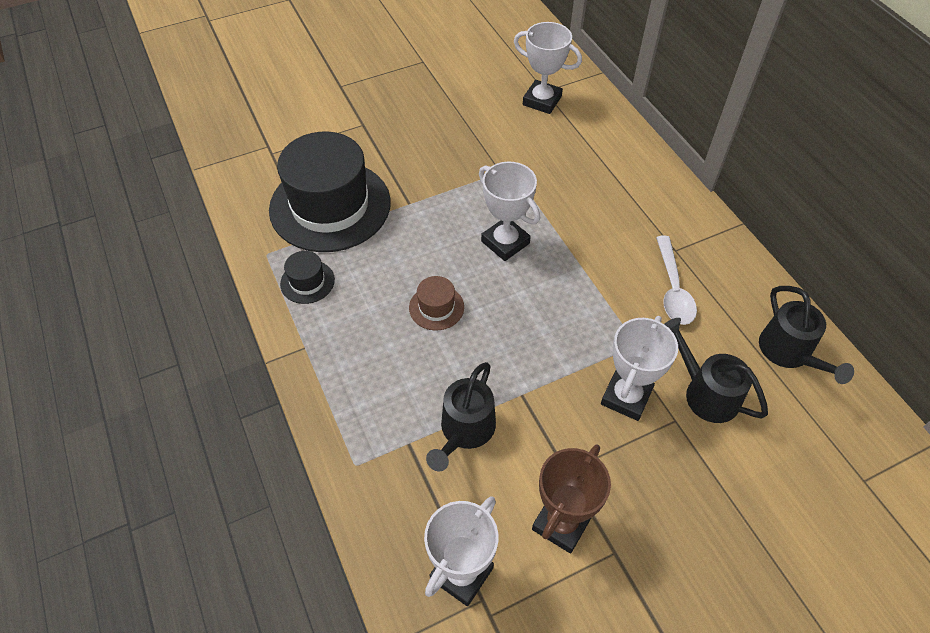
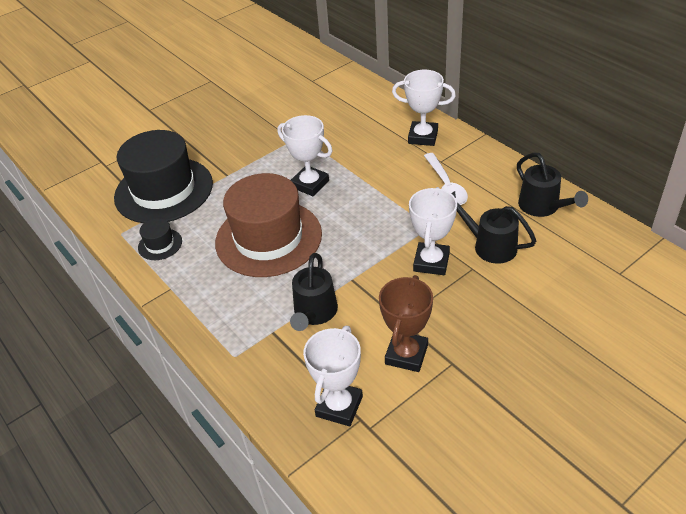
camera: 10 degrees left, 10 degrees down
(436, 307) = (268, 238): brown hat -> brown hat, size x2.41
(542, 101) = (311, 87): white trophy -> white trophy (423, 137)

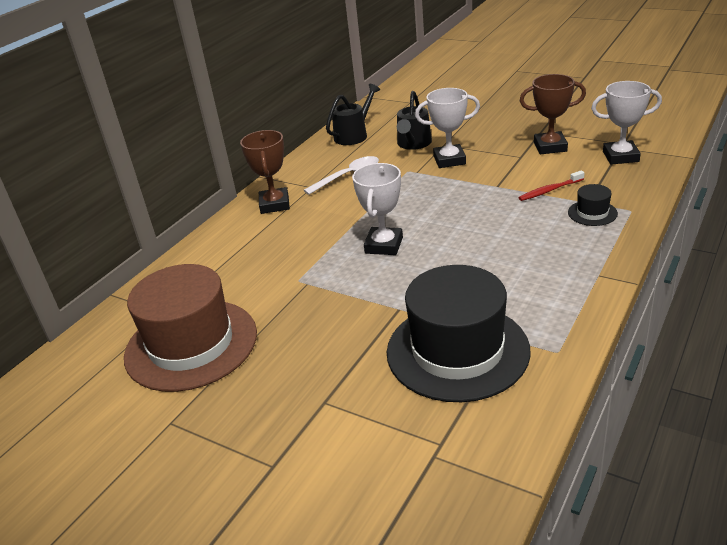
camera: 110 degrees left, 10 degrees down
(160, 244) = (548, 310): black hat -> black hat (592, 213)
(268, 238) = (481, 242): brown hat -> brown hat (191, 344)
(314, 313) = (550, 190): black watering can -> red toothbrush
(423, 137) = (274, 204): white trophy -> brown trophy

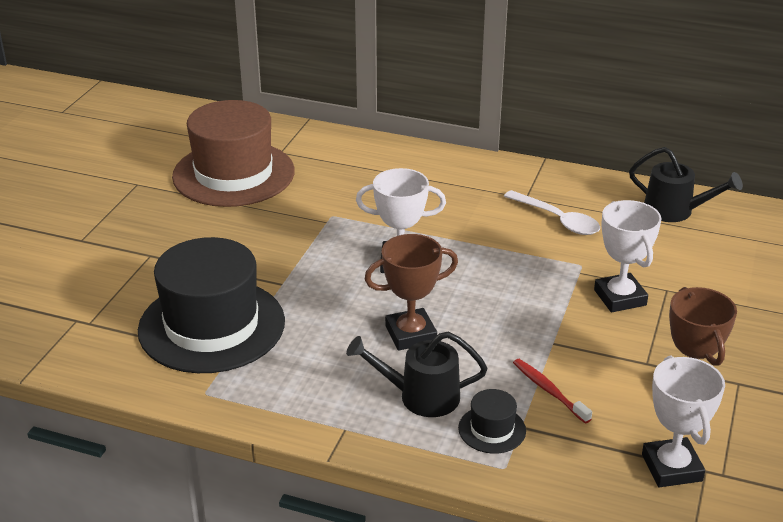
camera: 75 degrees right, 0 degrees up
(274, 204) = (481, 178): brown trophy -> brown trophy (410, 334)
(413, 144) = (661, 263): black watering can -> black watering can (420, 396)

